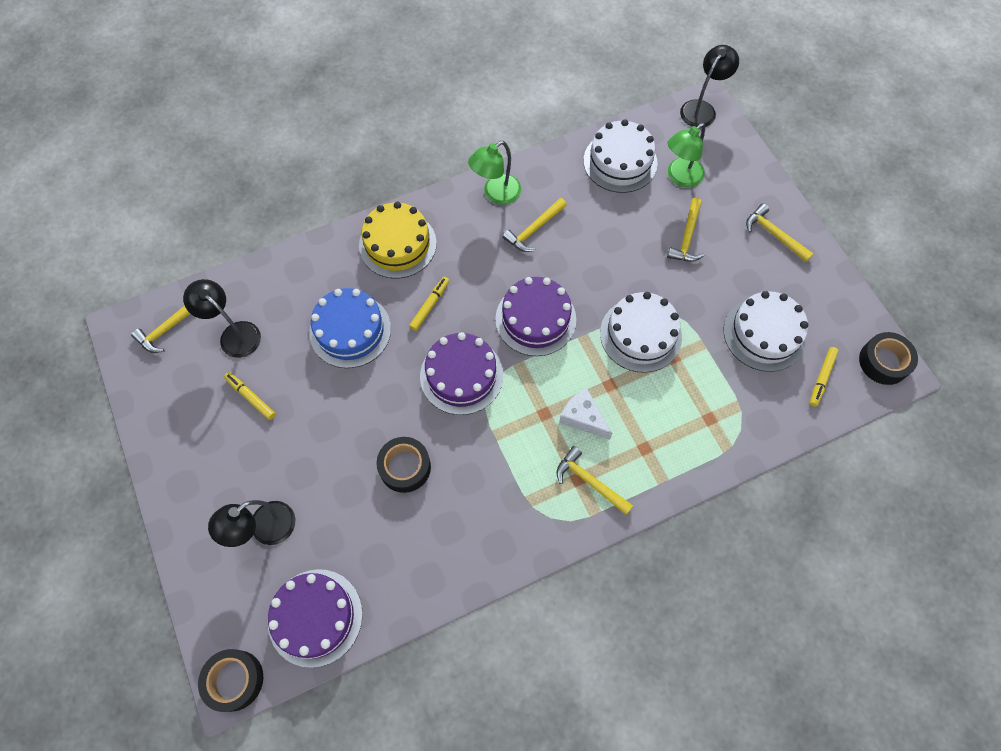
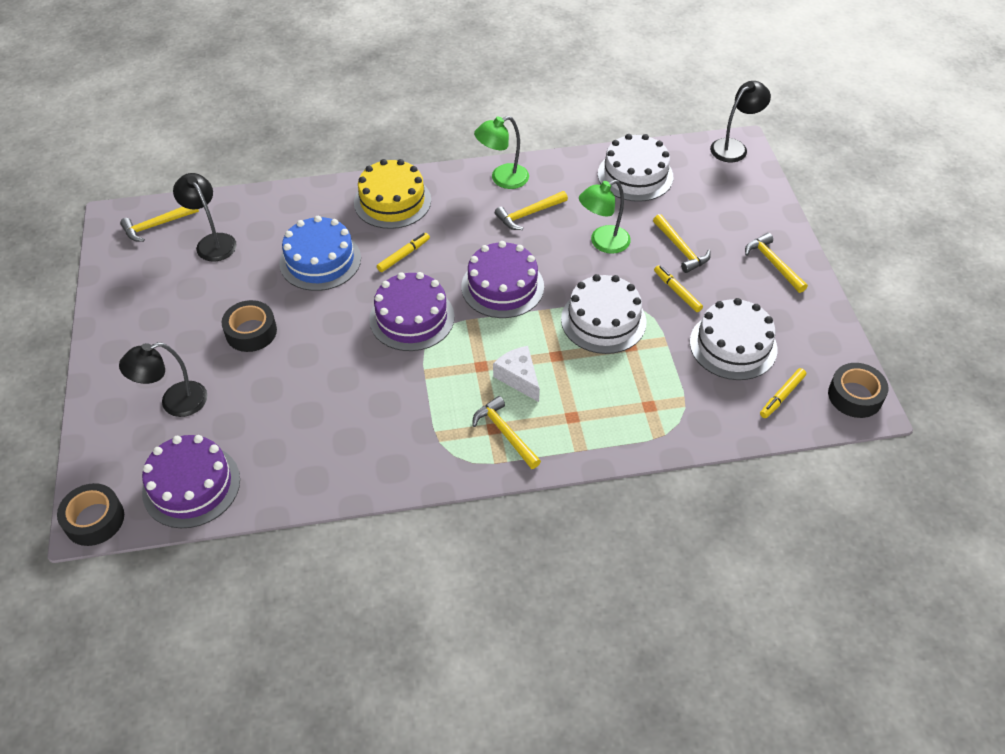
camera: 15 degrees right, 15 degrees down
(251, 397) = (206, 294): yellow marker -> yellow marker (677, 291)
(405, 467) = (327, 381): black tape -> black tape (251, 332)
(680, 177) = (691, 198): green lamp -> green lamp (603, 243)
(687, 237) = (681, 249): yellow hammer -> yellow hammer turned 60 degrees counterclockwise

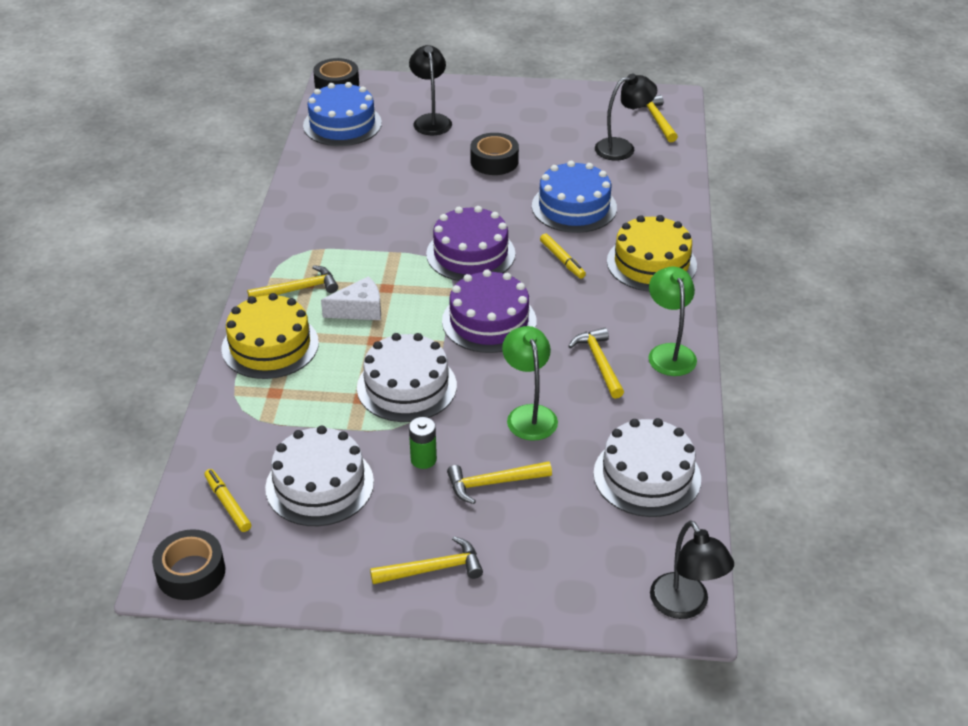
camera: 105 degrees right, 10 degrees down
(191, 485) = (342, 124): purple cake -> blue cake
(592, 429) = (270, 346): none -> yellow cake
(677, 291) = (423, 459): yellow marker -> green battery

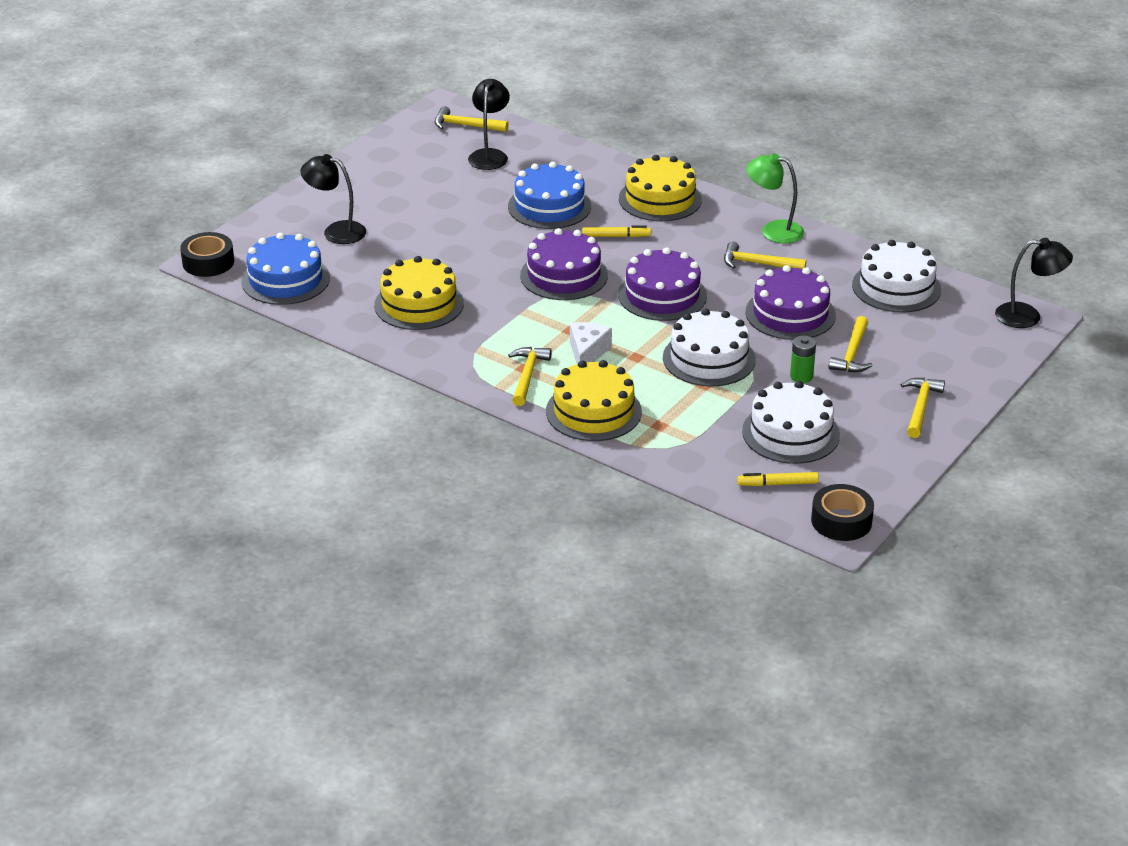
camera: 60 degrees left, 5 degrees down
(360, 196) = (419, 304): none -> yellow cake
(494, 161) = (440, 221): black tape -> none
(529, 414) = (790, 314): green lamp -> purple cake

